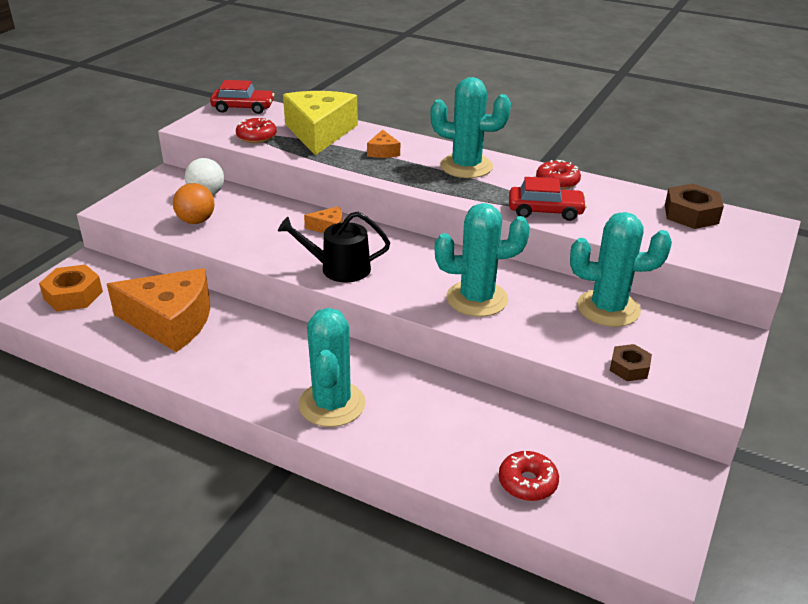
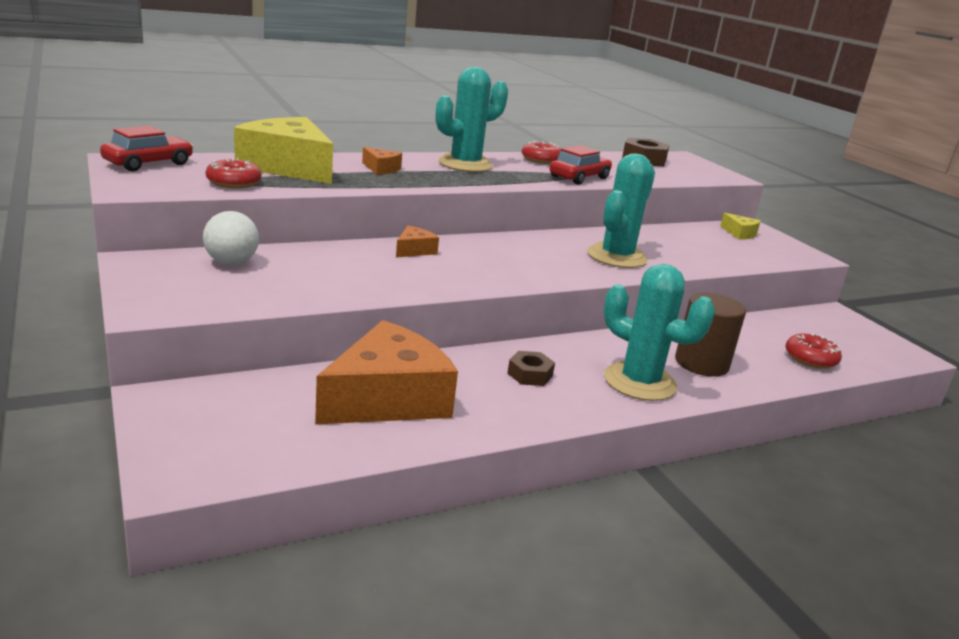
camera: 55 degrees left, 10 degrees down
(73, 295) = (220, 433): orange nut -> none
(196, 221) = (280, 286): orange ball -> none
(339, 268) = (493, 274): black watering can -> none
(414, 423) = (701, 363): none -> brown cylinder
(608, 308) = (682, 235): turquoise cactus -> none
(629, 368) = (759, 259): brown nut -> brown nut (530, 374)
(688, 336) = (739, 233): none -> yellow cheese

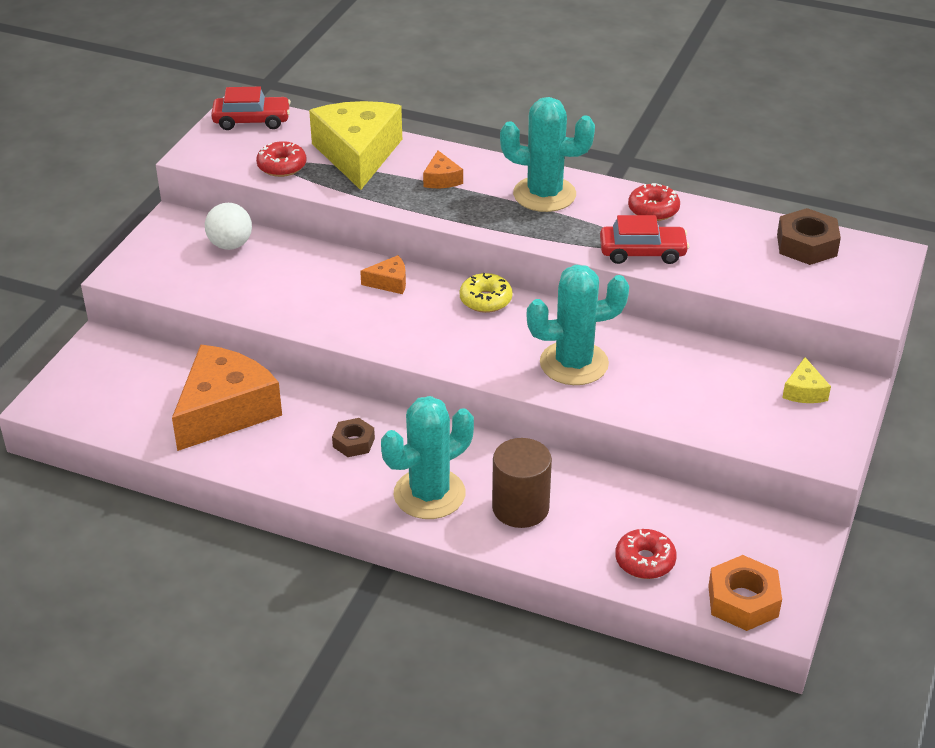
camera: 50 degrees right, 15 degrees up
(388, 398) = (225, 411): orange cheese -> orange cheese turned 60 degrees counterclockwise
(499, 242) = (485, 300): none -> yellow donut
(639, 382) = (429, 494): turquoise cactus -> turquoise cactus turned 60 degrees clockwise
(882, 355) = (743, 601): none -> orange nut

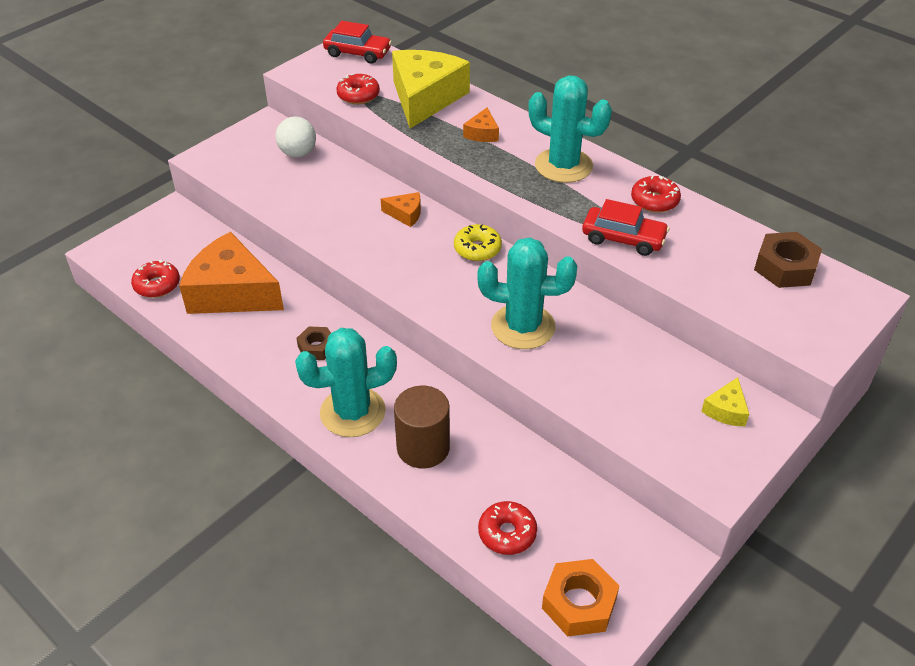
camera: 20 degrees right, 5 degrees up
(133, 424) = (157, 285): none -> red donut
(225, 411) = (232, 292): orange cheese -> orange cheese turned 120 degrees counterclockwise

